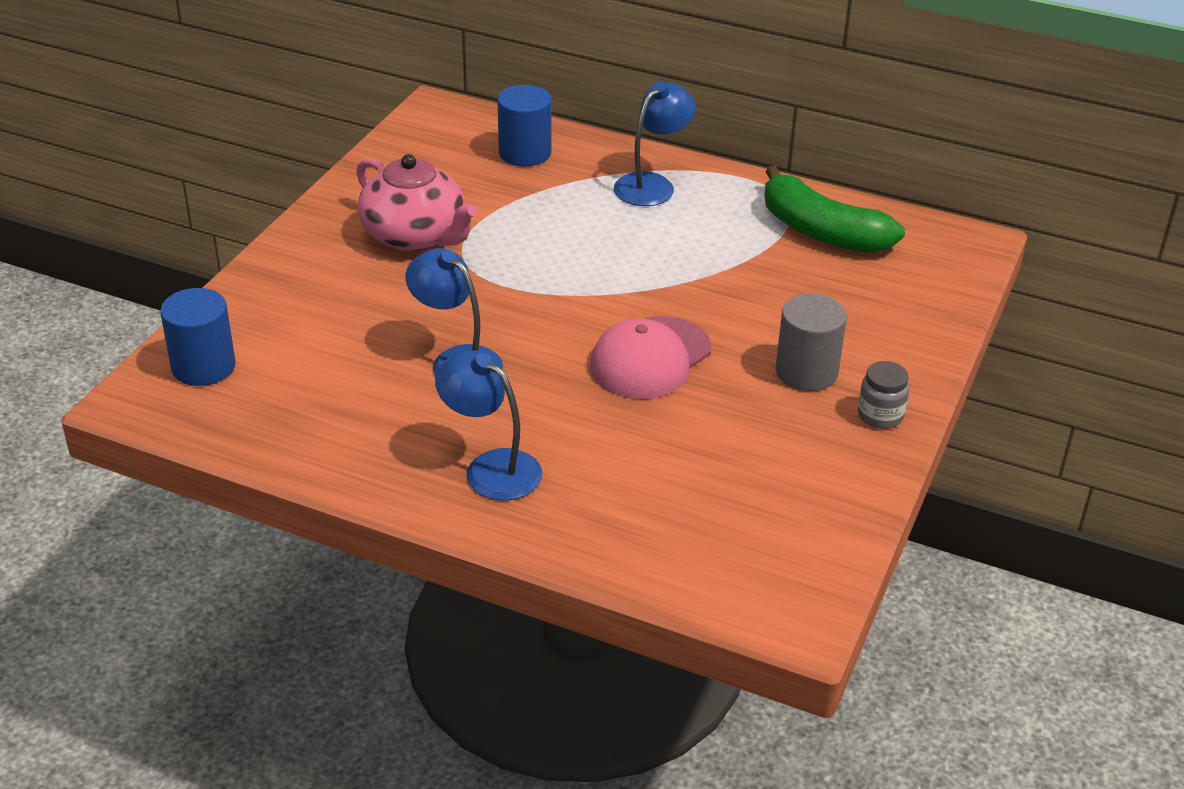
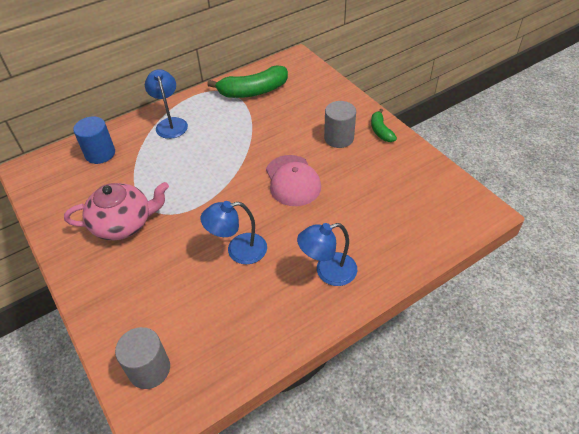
camera: 55 degrees left, 10 degrees up
(203, 366) = (149, 369): blue cylinder -> grey cylinder
(880, 415) = (380, 131): grey jar -> green banana

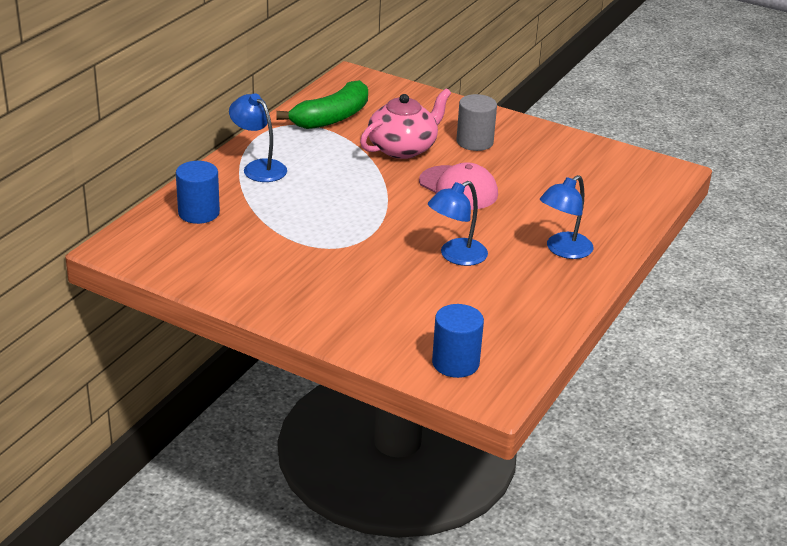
camera: 30 degrees left, 15 degrees down
(123, 224) = (302, 266): pink teapot -> pink teapot (403, 148)
(149, 369) = (455, 363): grey cylinder -> blue cylinder
(380, 131) = (514, 127): green banana -> none

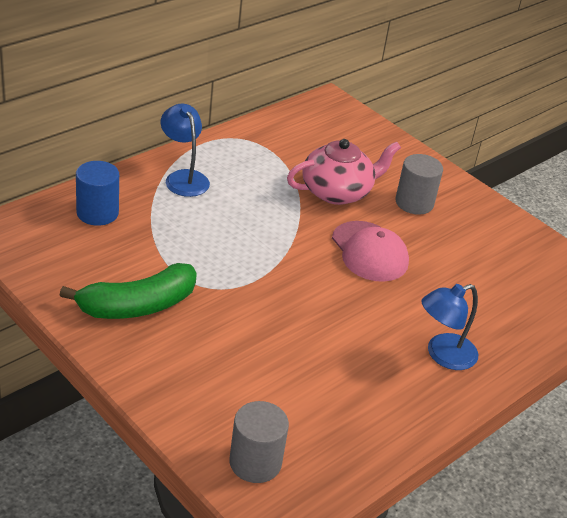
camera: 15 degrees right, 5 degrees up
(332, 118) = (285, 141): green banana -> green banana (138, 306)
(455, 363) = (255, 462): blue cylinder -> grey cylinder
(456, 256) = (325, 331): blue lamp -> none

